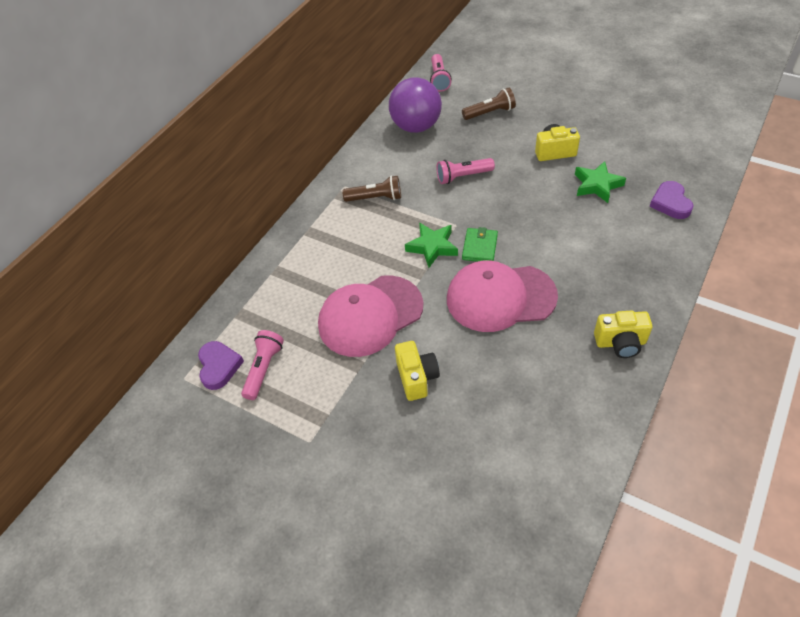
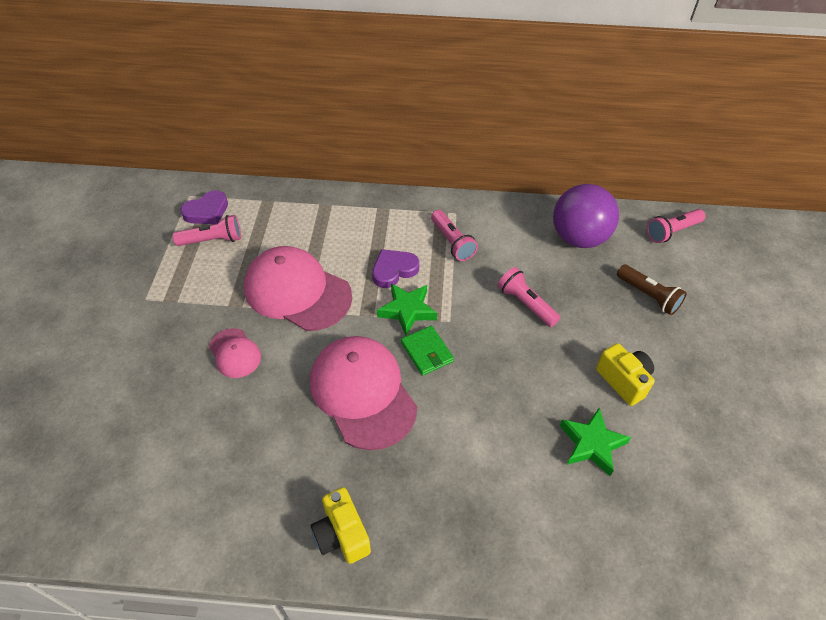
camera: 60 degrees right, 0 degrees up
(375, 198) = (452, 242): brown flashlight -> pink flashlight
(417, 378) = (235, 353): yellow camera -> pink cap
(479, 247) = (427, 352): green wallet -> green wallet turned 75 degrees clockwise
(670, 203) = (610, 543): purple heart -> purple heart (394, 270)

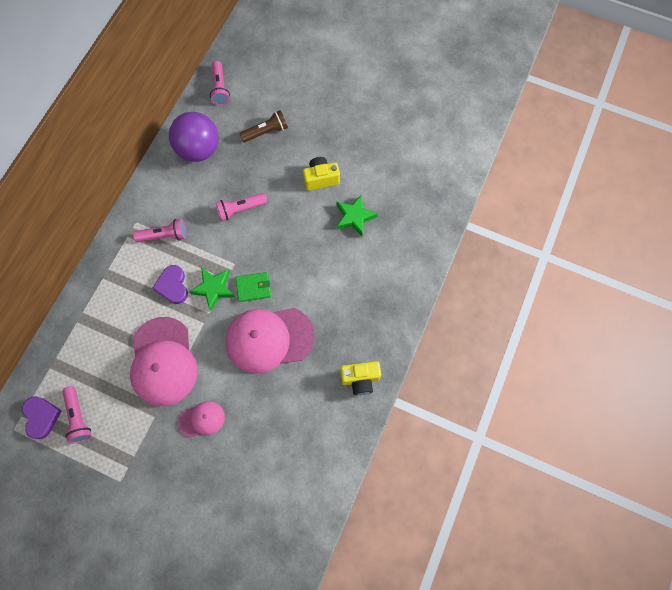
camera: 70 degrees left, 20 degrees up
(212, 240) = (79, 417): pink flashlight -> pink flashlight turned 150 degrees clockwise
(297, 292) = (163, 361): pink cap -> pink cap turned 60 degrees counterclockwise

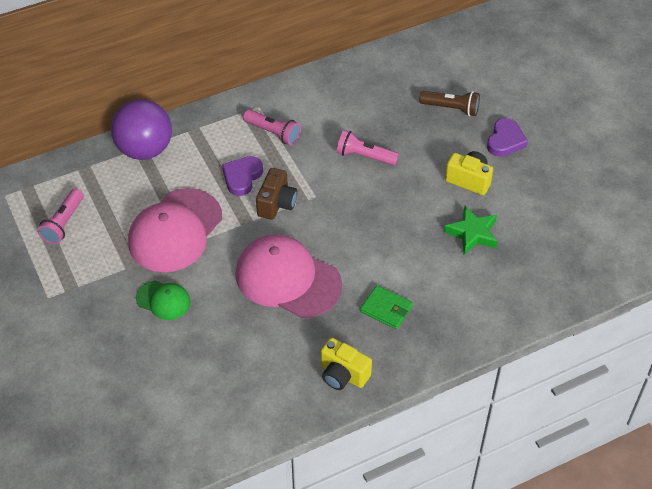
camera: 40 degrees right, 20 degrees down
(41, 417) = (35, 202): purple heart -> purple heart (505, 140)
(199, 149) = (372, 85): purple ball -> purple ball (145, 149)
(202, 419) = (163, 300): pink cap -> green cap
(214, 288) = (276, 204): green star -> brown camera
(220, 88) = (440, 48): pink flashlight -> none
(253, 287) = (314, 227): green wallet -> green wallet (386, 309)

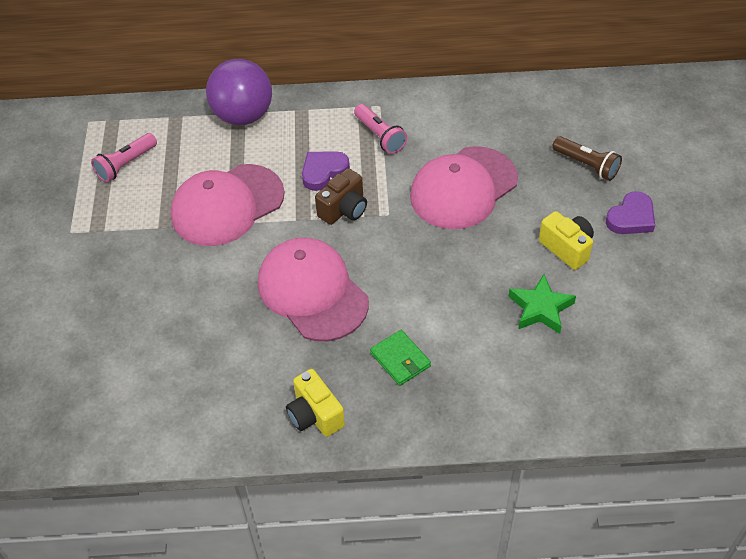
camera: 25 degrees right, 0 degrees up
(163, 300) = (176, 272): green cap -> none
(364, 156) = (463, 188): pink flashlight -> pink cap

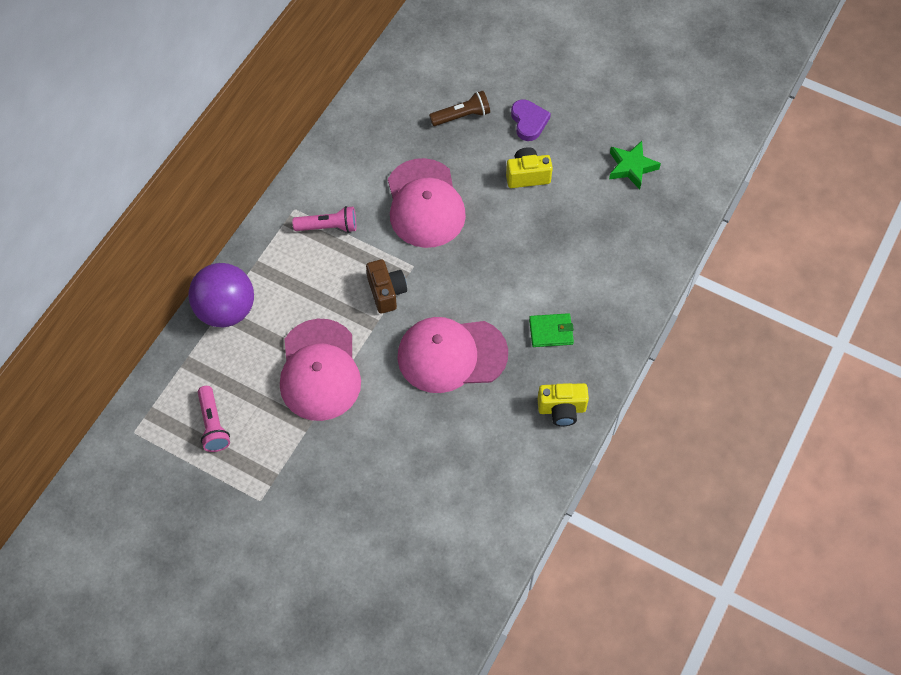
camera: 60 degrees left, 10 degrees up
(323, 172) = (336, 285): purple heart -> none
(540, 308) = (567, 223): green star -> green star (631, 167)

